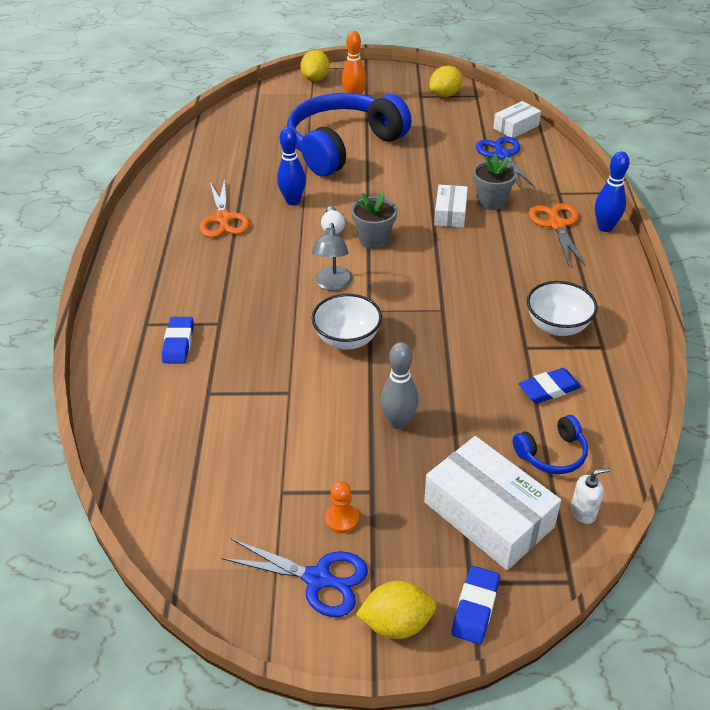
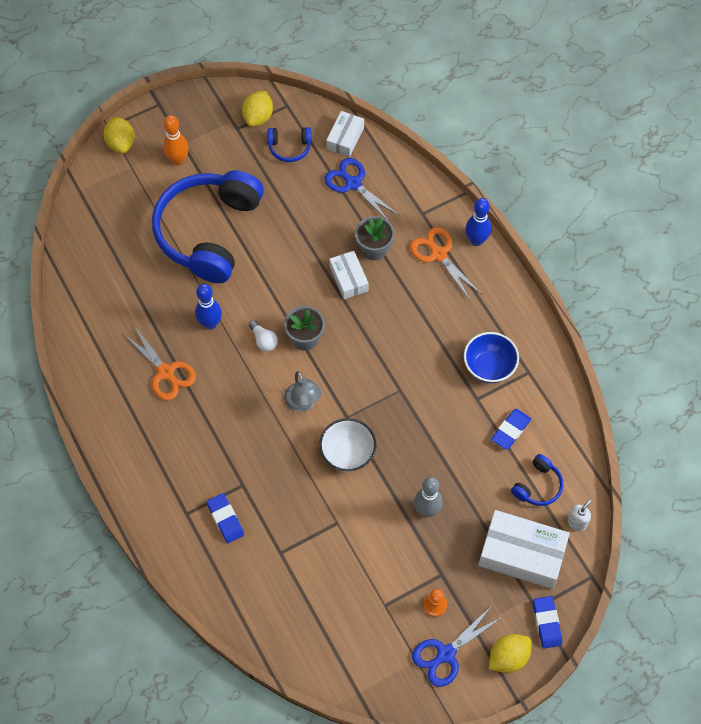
camera: 30 degrees left, 20 degrees up
(317, 579) = (446, 654): blue scissors -> blue scissors turned 150 degrees clockwise
(459, 118) = (289, 148): none -> blue headphones
(557, 326) = (489, 367): white bowl -> blue bowl

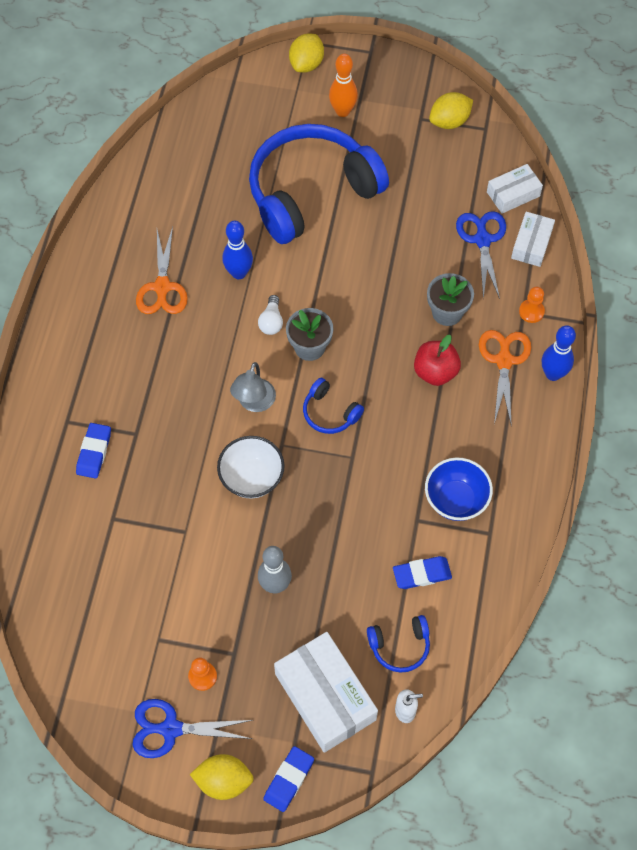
camera: 40 degrees right, 0 degrees up
(289, 148) = (453, 168): blue headphones -> blue headphones (329, 413)
(349, 279) = (398, 322): white box -> white box (531, 244)
(402, 294) = (435, 372): none -> red apple
(427, 209) = (531, 311): none -> orange pawn

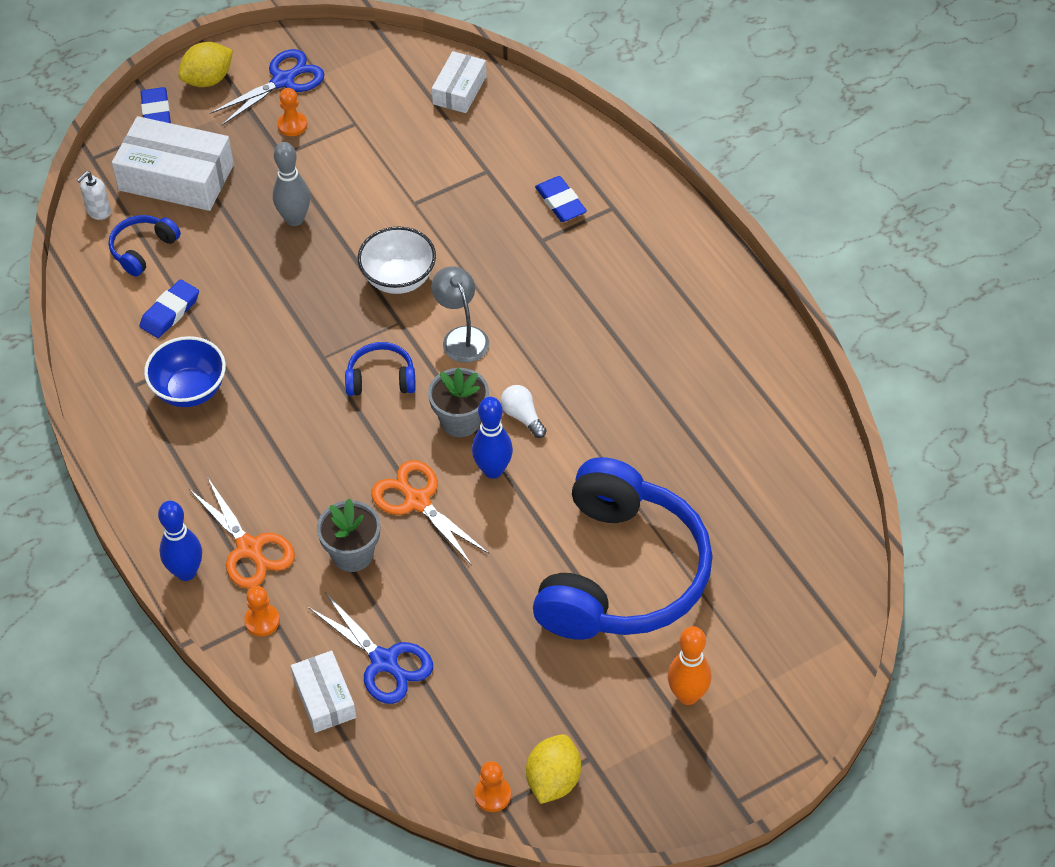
camera: 140 degrees right, 10 degrees down
(162, 287) = (663, 370): orange scissors -> orange scissors (417, 501)
(239, 273) = (605, 437): blue bowling pin -> blue bowling pin (493, 470)
(306, 64) = (792, 723): yellow lemon -> none
(435, 372) = (311, 487): red apple -> none
(486, 136) = (492, 795): none -> orange pawn
(513, 194) = (396, 744): white box -> white box (459, 90)

